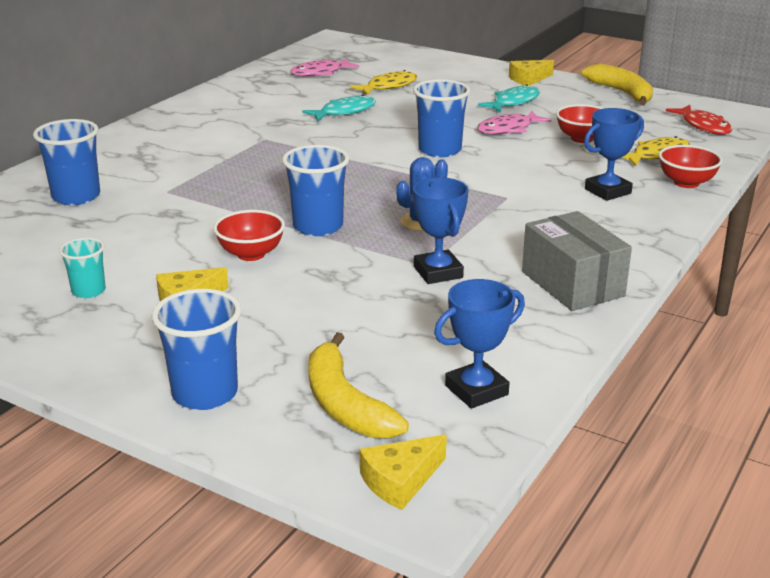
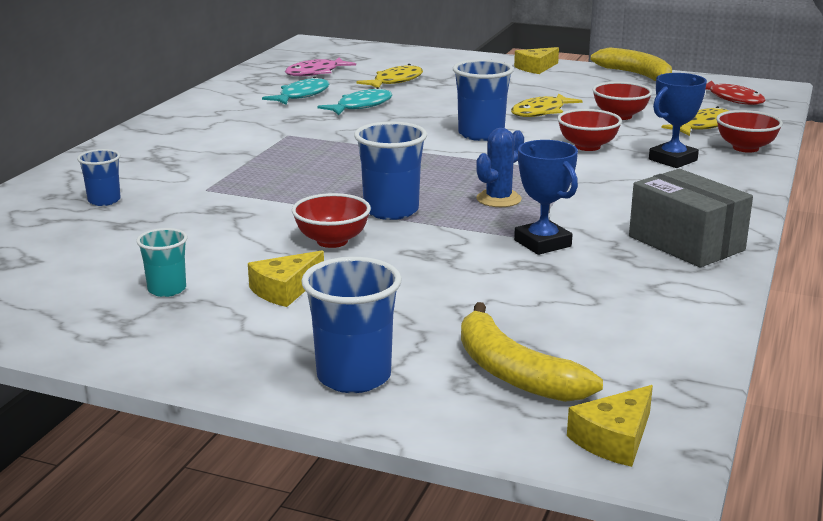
camera: 10 degrees left, 5 degrees down
(76, 196) = (104, 201): blue cup -> blue cup, size x0.59
(476, 390) = (645, 347): blue trophy -> none
(508, 129) = (541, 112): pink fish -> yellow fish
(513, 102) = (532, 88): turquoise fish -> turquoise fish (301, 95)
(533, 170) = (587, 146): none -> red bowl

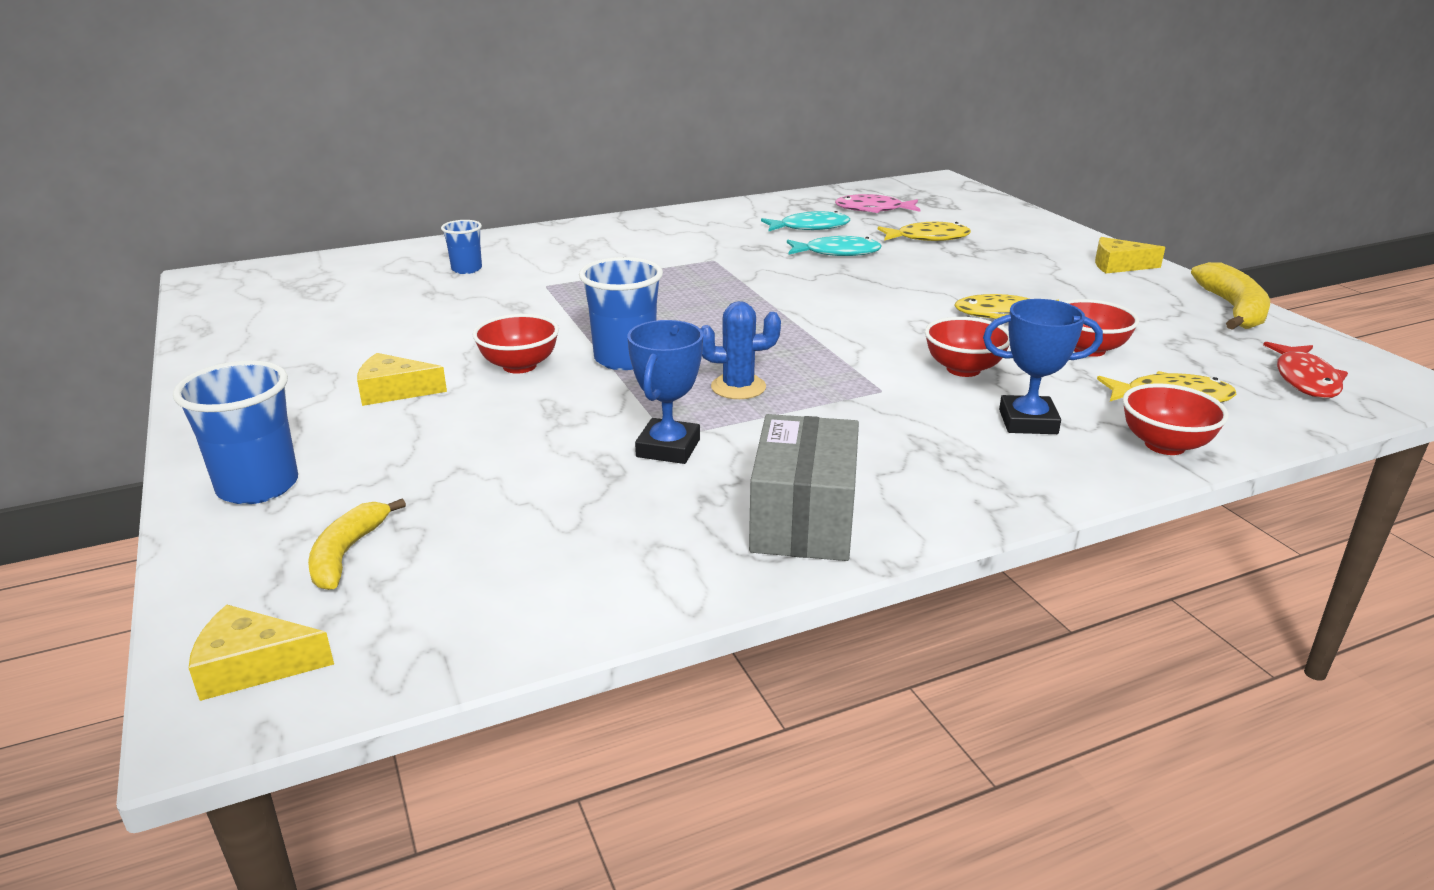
camera: 45 degrees right, 5 degrees up
(167, 289) = (336, 354): turquoise cup -> none
(481, 134) = (882, 317): blue cup -> none
(513, 373) = (346, 553): yellow banana -> yellow banana, size x0.64

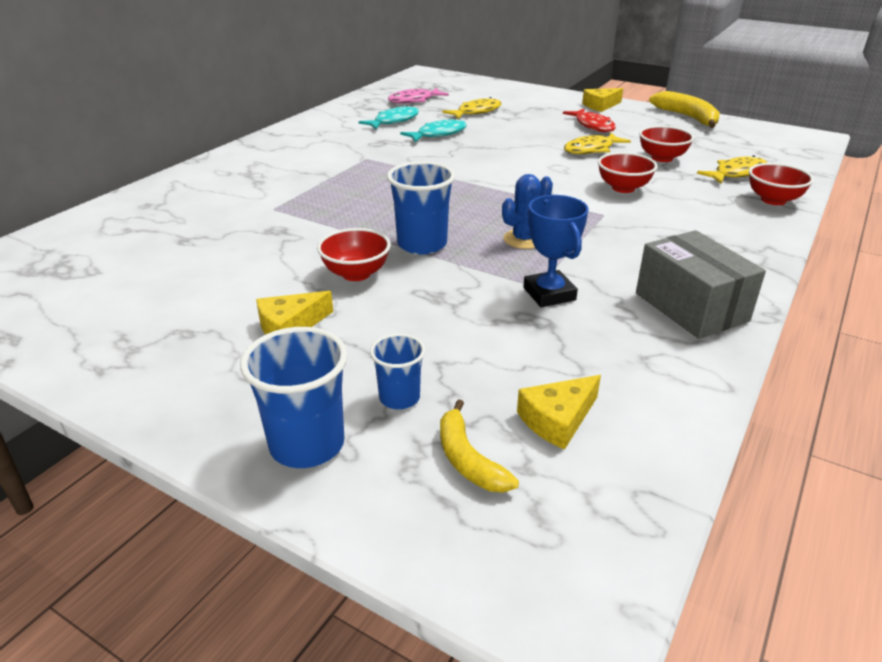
camera: 35 degrees left, 5 degrees up
(253, 666) = (546, 574): yellow cheese -> yellow cheese (557, 419)
(466, 269) = (185, 213): blue cup -> blue cup (399, 398)
(1028, 422) = (700, 208): blue trophy -> none
(1305, 379) = (771, 147): red fish -> red fish (593, 126)

